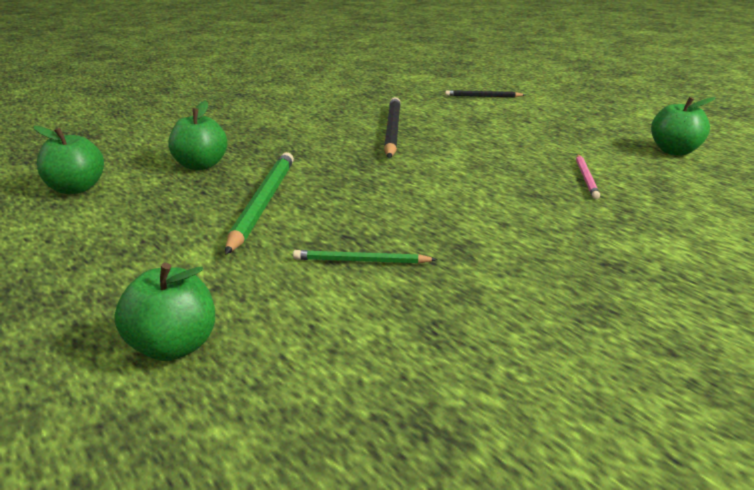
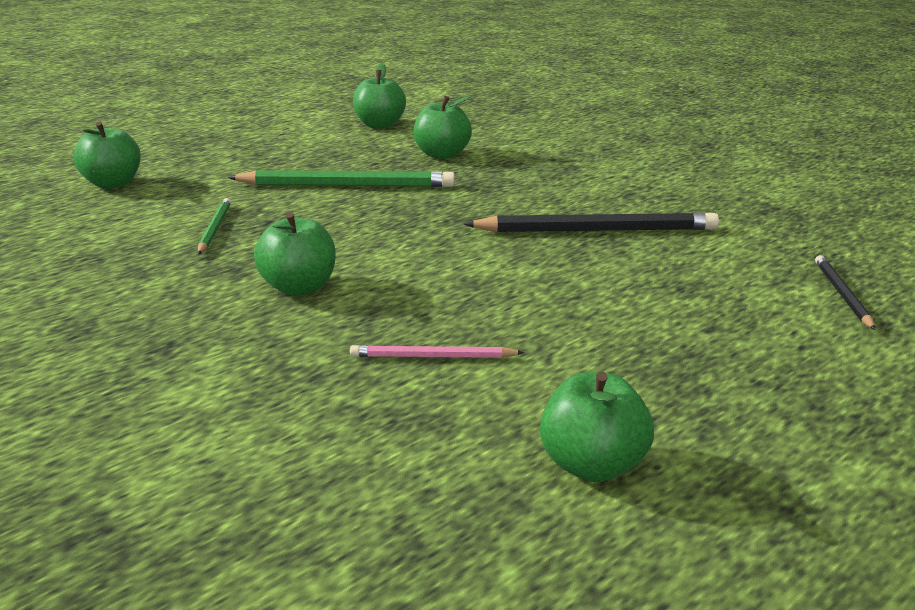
camera: 85 degrees right, 0 degrees up
(494, 218) = (299, 287): none -> green apple

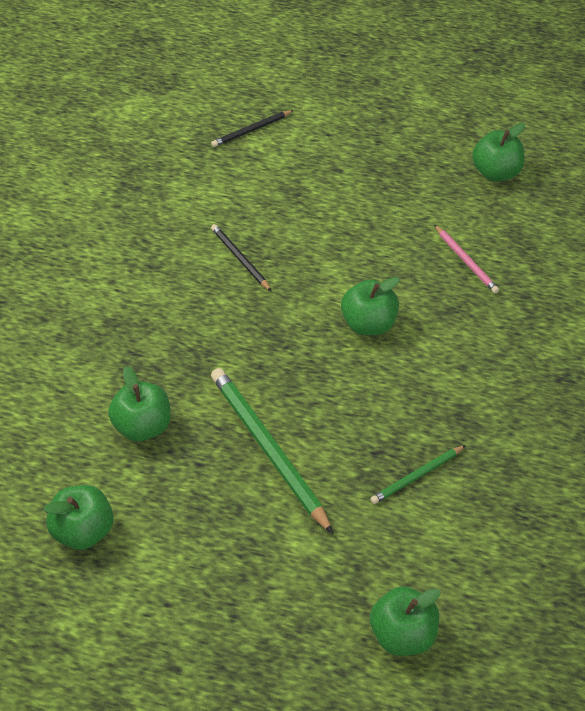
camera: 125 degrees left, 25 degrees up
(299, 287) = (451, 363): green apple -> green apple (368, 324)
(596, 230) = (240, 258): black pencil -> black pencil, size x0.53

